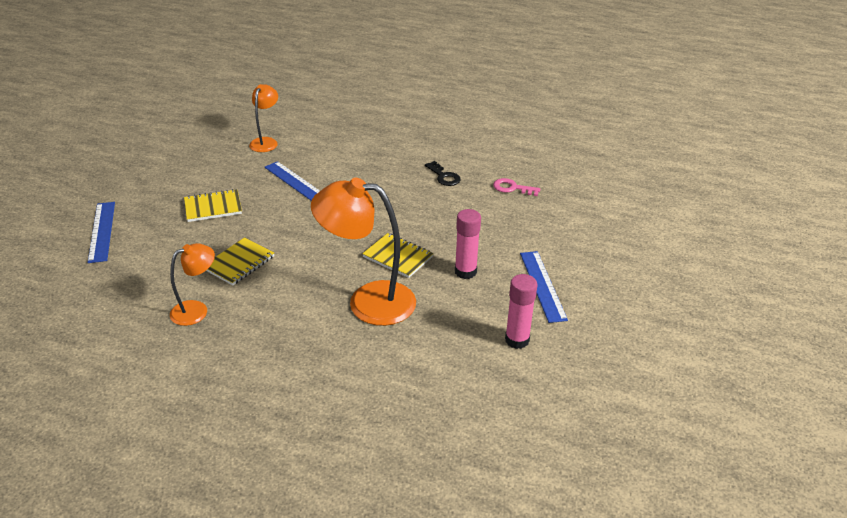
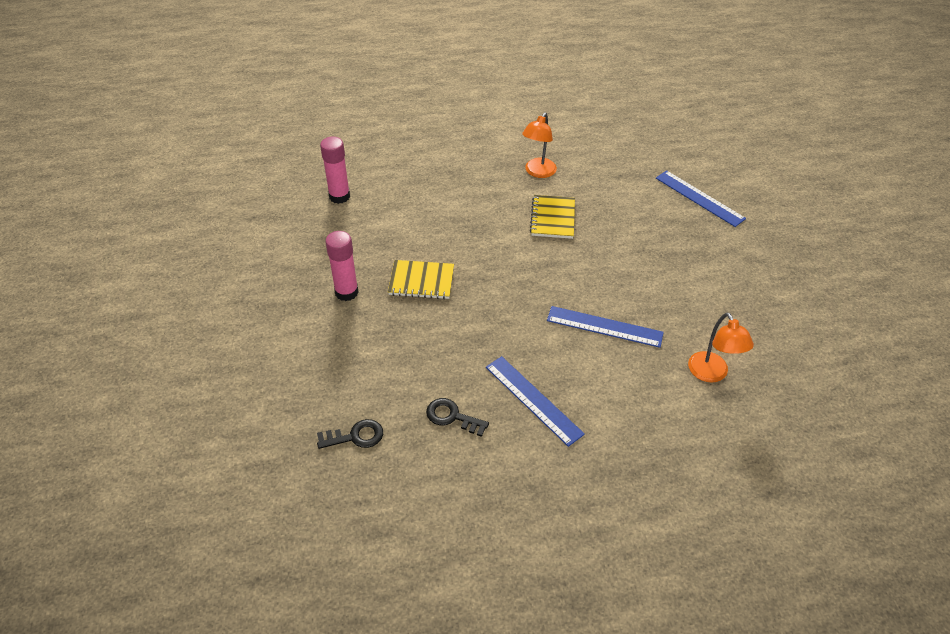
camera: 150 degrees right, 10 degrees up
(213, 207) = (645, 260): yellow notebook -> none
(368, 301) = (413, 229): orange lamp -> none
(512, 188) = (355, 436): pink key -> black key
(517, 340) = (267, 246): pink glue stick -> pink glue stick (339, 196)
(542, 285) = (264, 308): blue ruler -> blue ruler (533, 400)

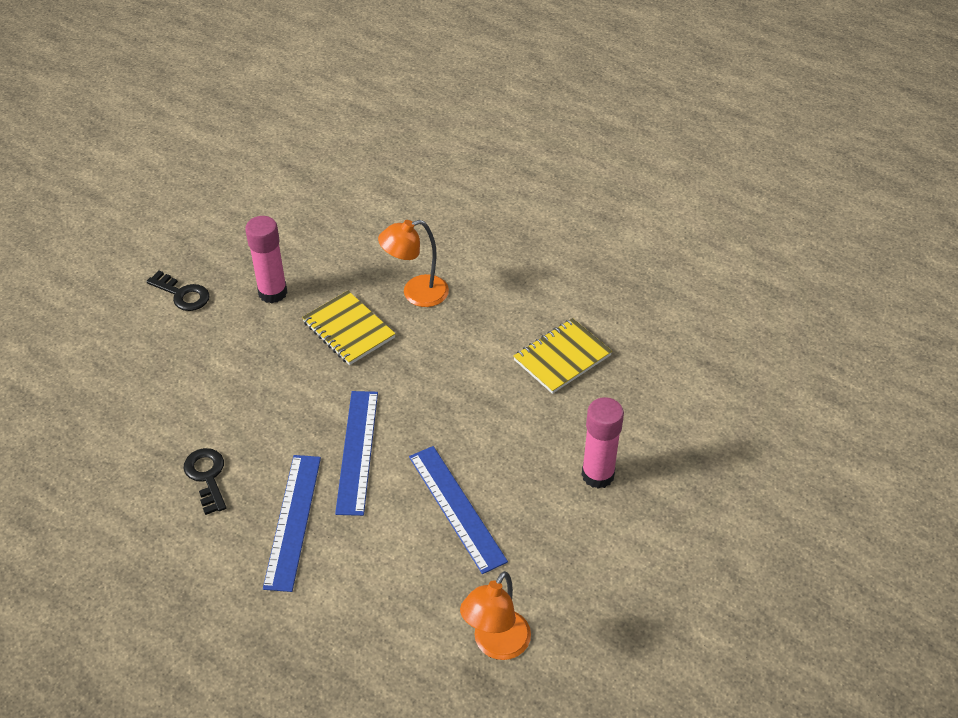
camera: 45 degrees right, 0 degrees up
(339, 196) = (386, 193): pink glue stick -> pink glue stick (597, 475)
(355, 436) = (114, 428): black key -> black key (182, 294)
(538, 172) = (616, 297): orange lamp -> orange lamp (416, 293)
(699, 198) = (767, 453): blue ruler -> blue ruler (357, 451)

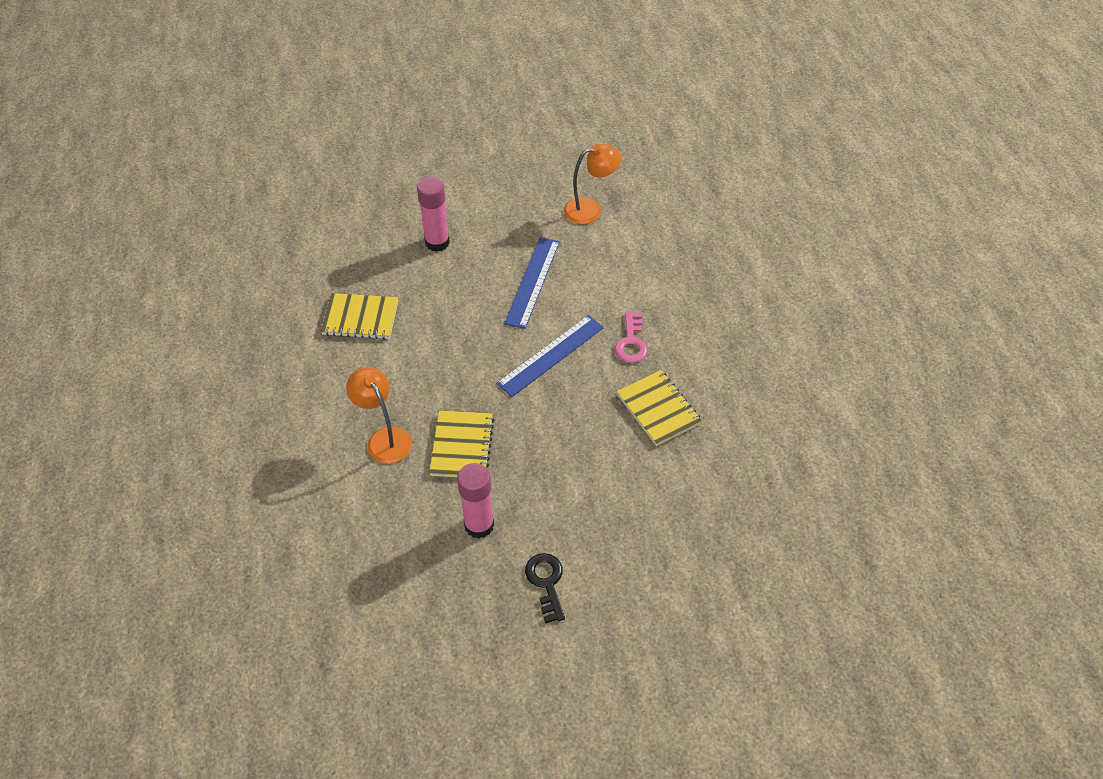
camera: 135 degrees left, 5 degrees up
(207, 477) = (658, 409): black key -> yellow notebook
(293, 521) = (631, 342): blue ruler -> pink key
(416, 293) = (384, 438): orange lamp -> orange lamp turned 150 degrees counterclockwise

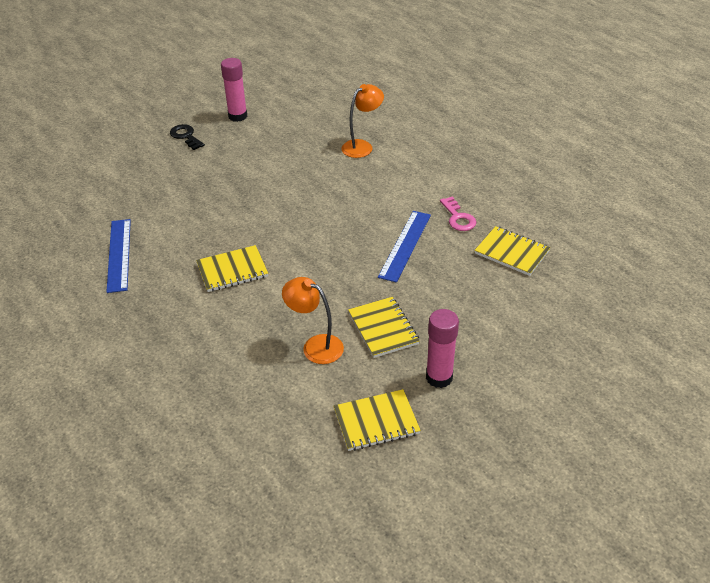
camera: 25 degrees left, 10 degrees down
(387, 547) = (376, 422): none -> yellow notebook
(437, 242) = (258, 201): pink glue stick -> pink glue stick (237, 116)
(532, 282) = (354, 203): blue ruler -> blue ruler (119, 254)
(546, 583) = (522, 396): black key -> black key (186, 136)

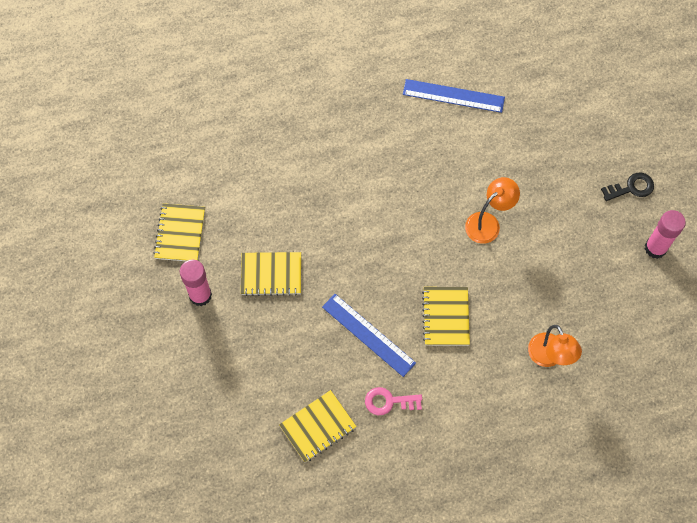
camera: 110 degrees right, 25 degrees up
(232, 270) = (394, 179): yellow notebook -> yellow notebook (445, 317)
(315, 346) = (275, 217): orange lamp -> orange lamp (488, 223)

